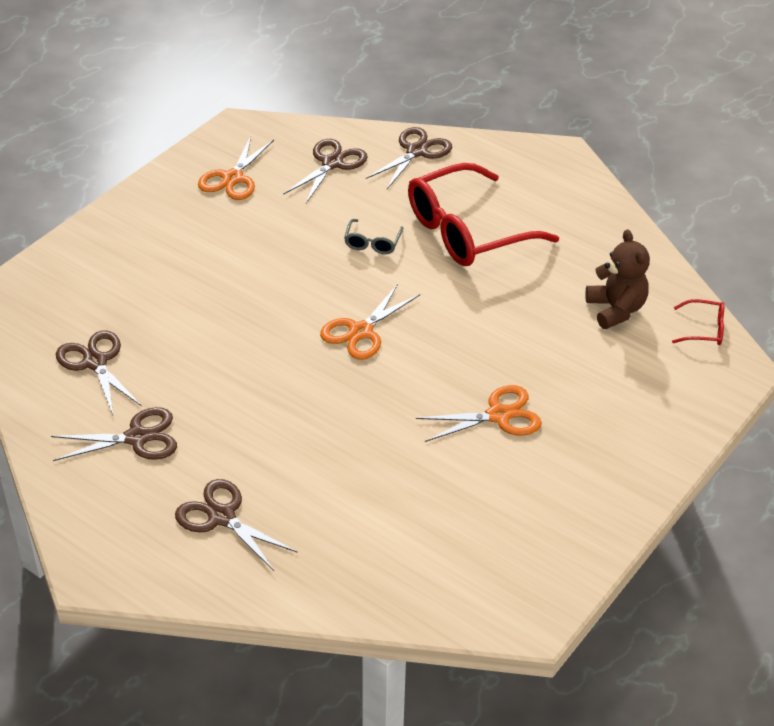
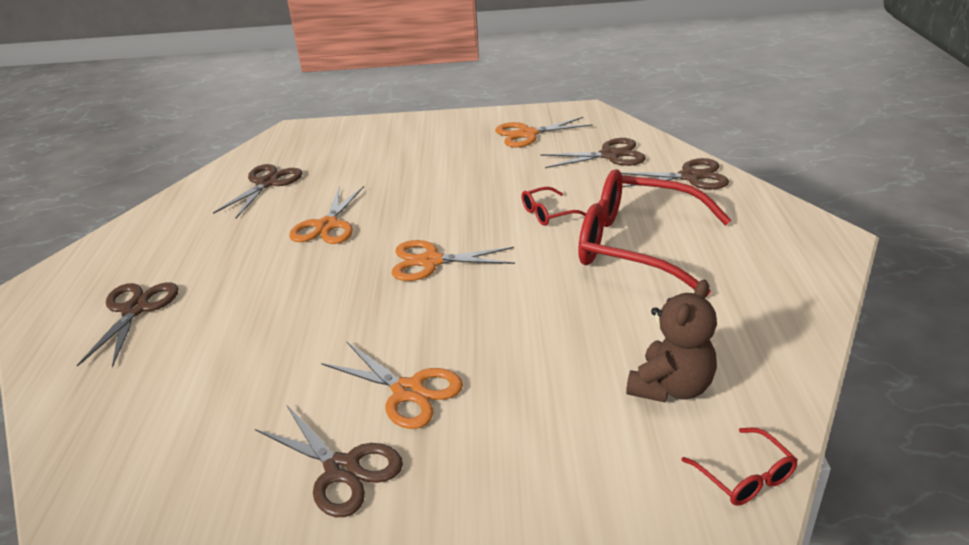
camera: 55 degrees right, 10 degrees down
(137, 438) = (200, 233): brown scissors -> brown scissors (342, 470)
(230, 359) = (327, 226): none -> orange scissors
(372, 243) = (547, 213): grey glasses -> red glasses

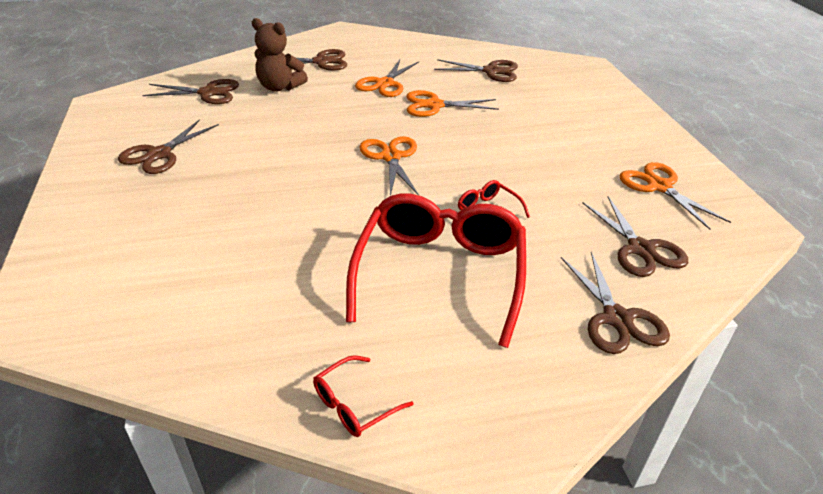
camera: 75 degrees right, 5 degrees up
(159, 429) = (208, 93): none -> brown scissors
(408, 391) = (227, 167): orange scissors -> orange scissors (384, 84)
(671, 387) = (212, 296): brown teddy bear -> brown teddy bear (279, 87)
(745, 477) = (95, 338): red glasses -> red glasses (354, 404)

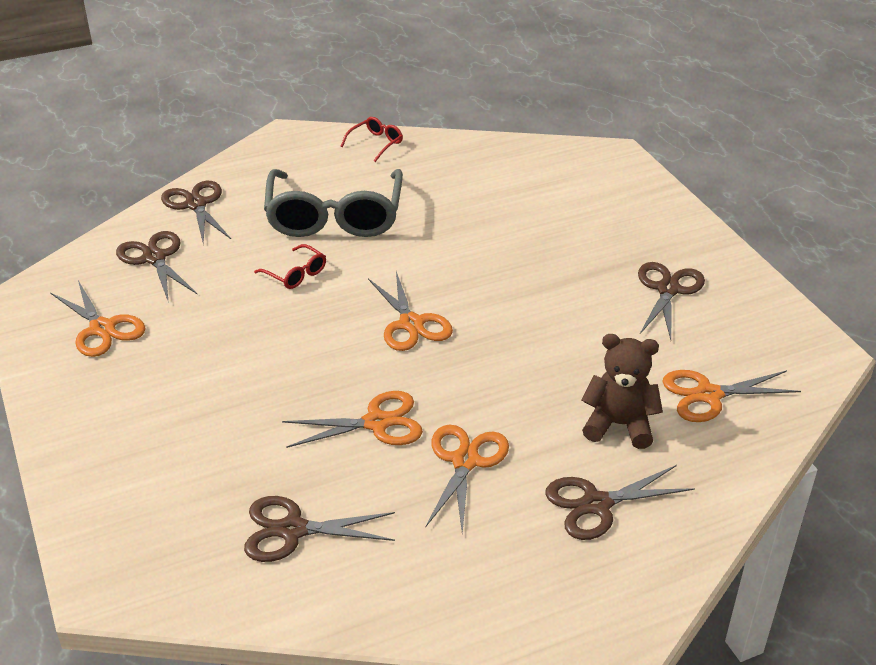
camera: 170 degrees right, 0 degrees up
(208, 93) = (708, 395): brown scissors -> orange scissors
(440, 273) = (334, 217): red glasses -> grey glasses

